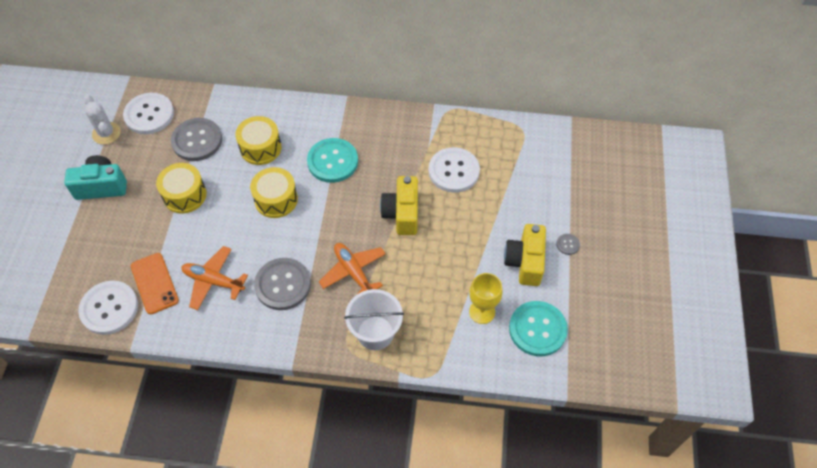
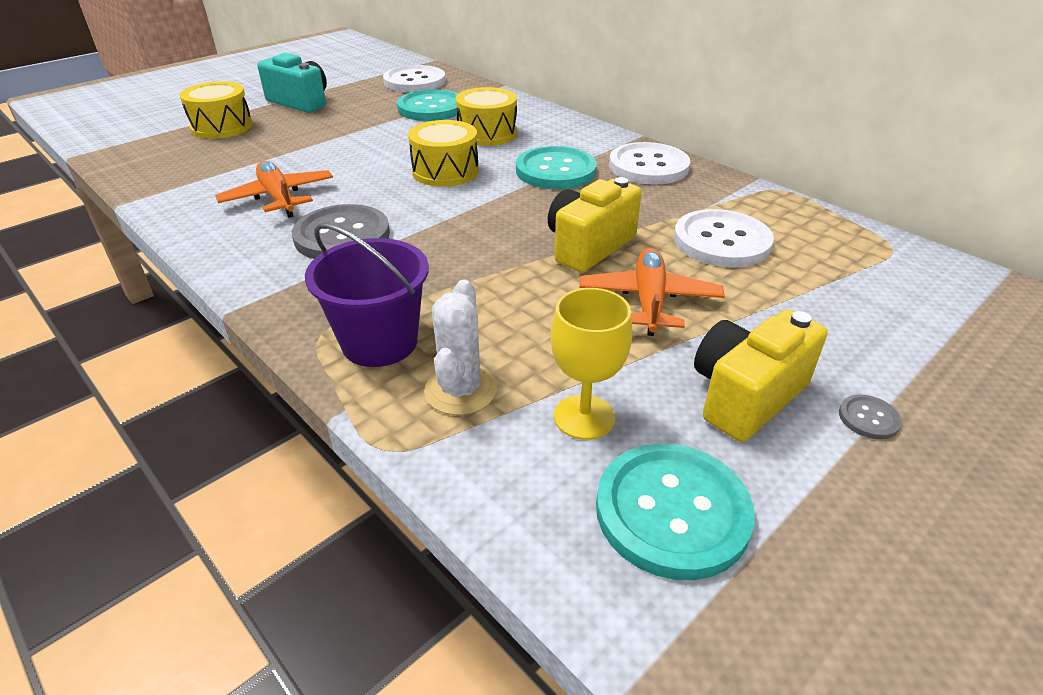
camera: 40 degrees right, 20 degrees down
(106, 133) = (360, 79): white cactus -> white cactus (460, 390)
(109, 308) = (158, 171): white button -> white button (648, 166)
(154, 283) = (225, 174): orange phone -> none
(185, 195) = (360, 133): yellow drum -> yellow drum (222, 127)
(197, 140) = (431, 108): grey button -> turquoise button
(353, 272) = (443, 267): orange plane -> orange plane (649, 300)
(375, 333) = (379, 342): white bucket -> purple bucket

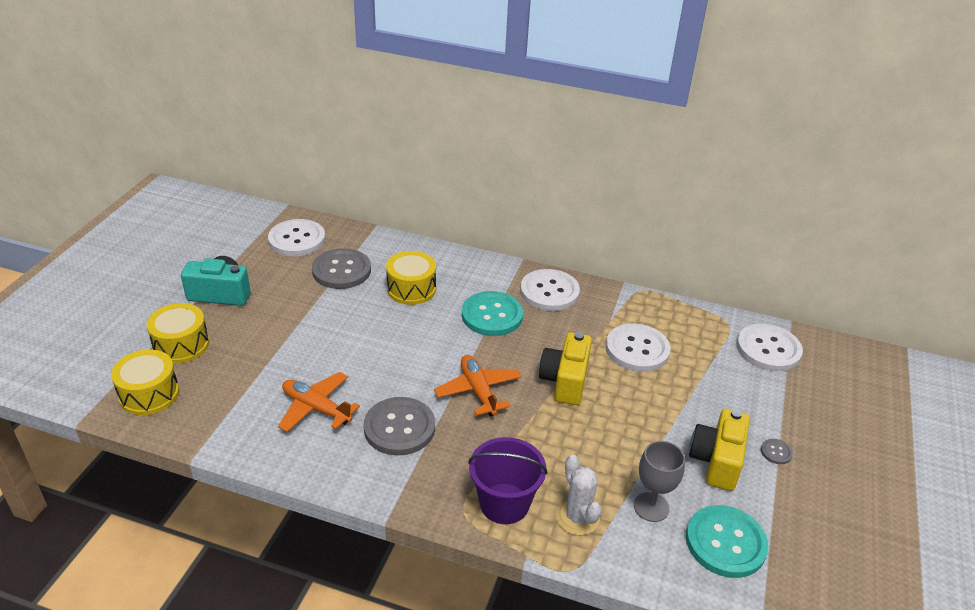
camera: 30 degrees left, 0 degrees up
(431, 108) = (341, 270): turquoise button -> grey button
(445, 171) = (415, 340): yellow drum -> yellow drum (149, 394)
(584, 417) = (651, 507): yellow goblet -> grey goblet
(649, 300) = (628, 413): orange plane -> orange plane (478, 391)
(944, 290) = (768, 349): none -> white button

